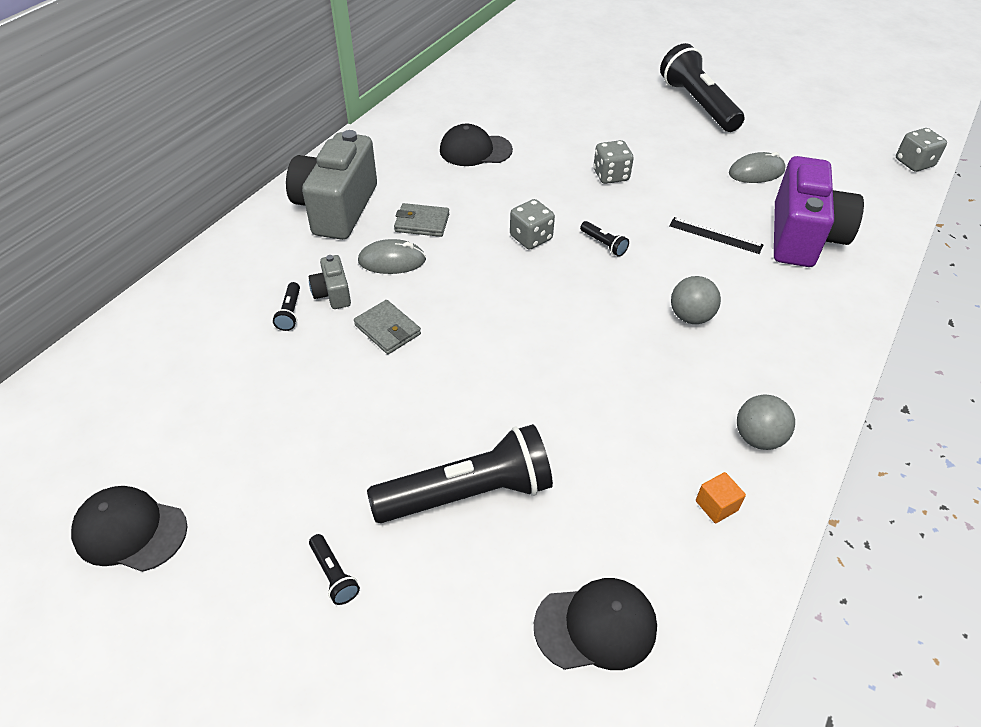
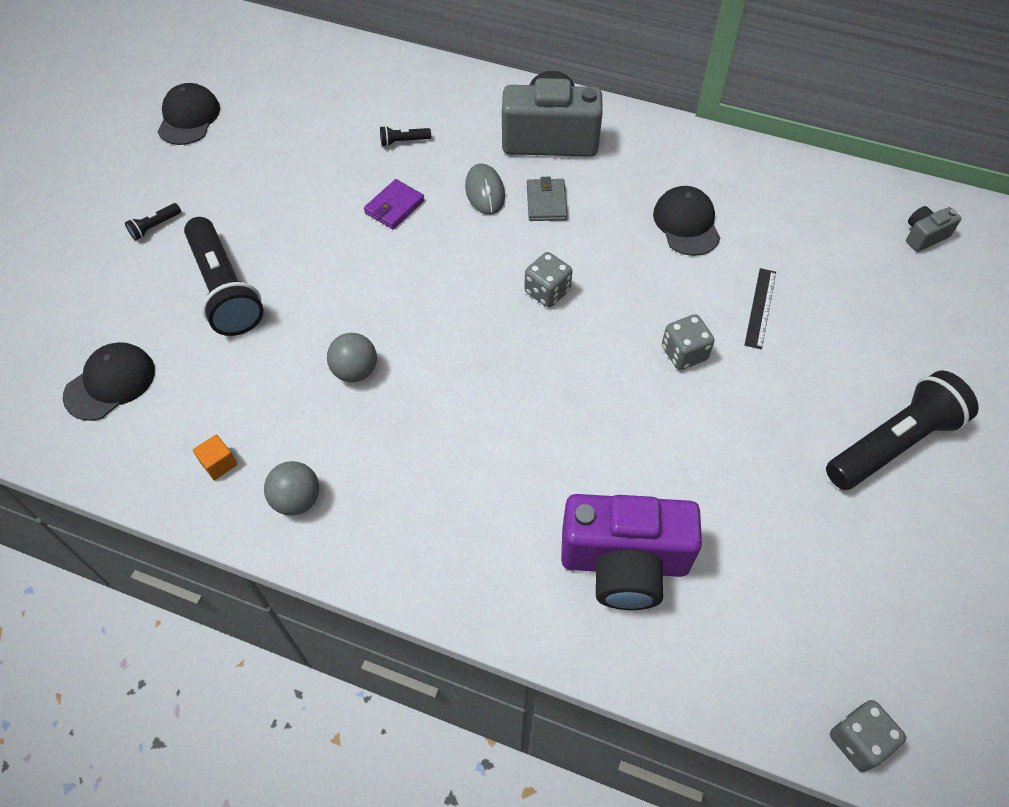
camera: 80 degrees right, 10 degrees up
(332, 294) = (432, 162): grey camera -> grey camera (924, 236)
(387, 329) = (394, 207): grey wallet -> purple wallet
(596, 626) = (110, 383): black cap -> black cap turned 120 degrees counterclockwise
(603, 244) = (554, 355): black flashlight -> none
(690, 317) = (455, 440): grey ball -> grey ball (355, 371)
(715, 235) = (600, 464): black ruler -> black ruler (760, 308)
(756, 172) = (750, 514): grey mouse -> none

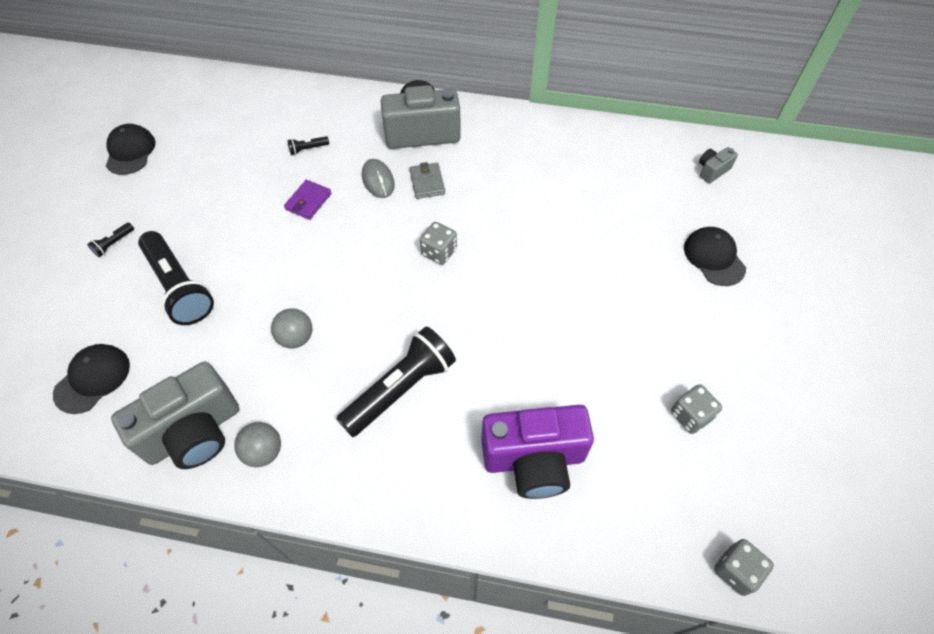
camera: 10 degrees left, 0 degrees up
(219, 463) = (194, 432): orange cube -> grey camera
(684, 353) = (551, 285): grey dice -> grey dice (690, 415)
(686, 223) = (536, 185): black cap -> black cap (714, 258)
(760, 308) = (603, 242): black ruler -> none
(893, 443) = (718, 332): black flashlight -> black flashlight (400, 389)

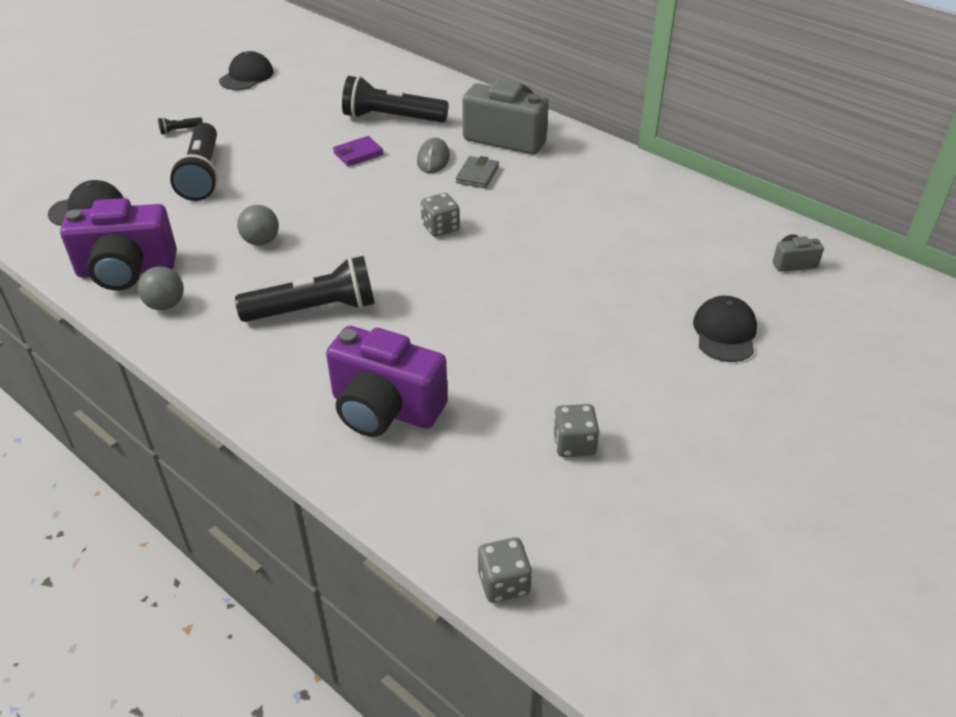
camera: 30 degrees right, 15 degrees down
(194, 432) = (127, 270): grey camera -> purple camera
(308, 149) = (392, 118): black flashlight -> black flashlight, size x2.49

